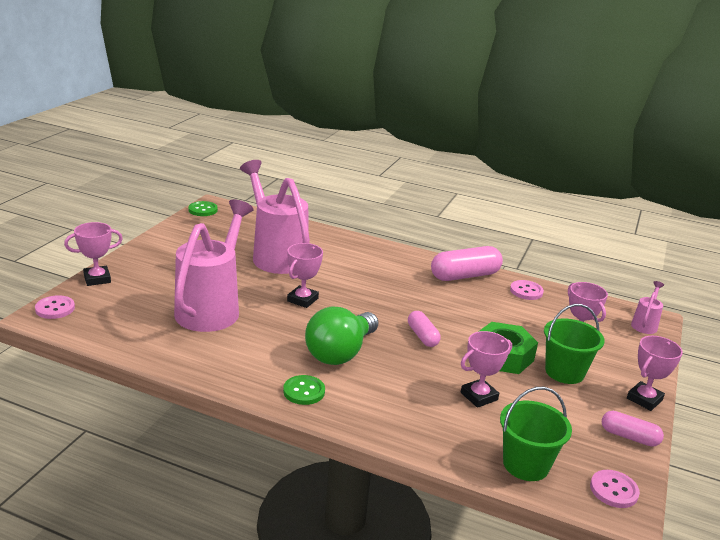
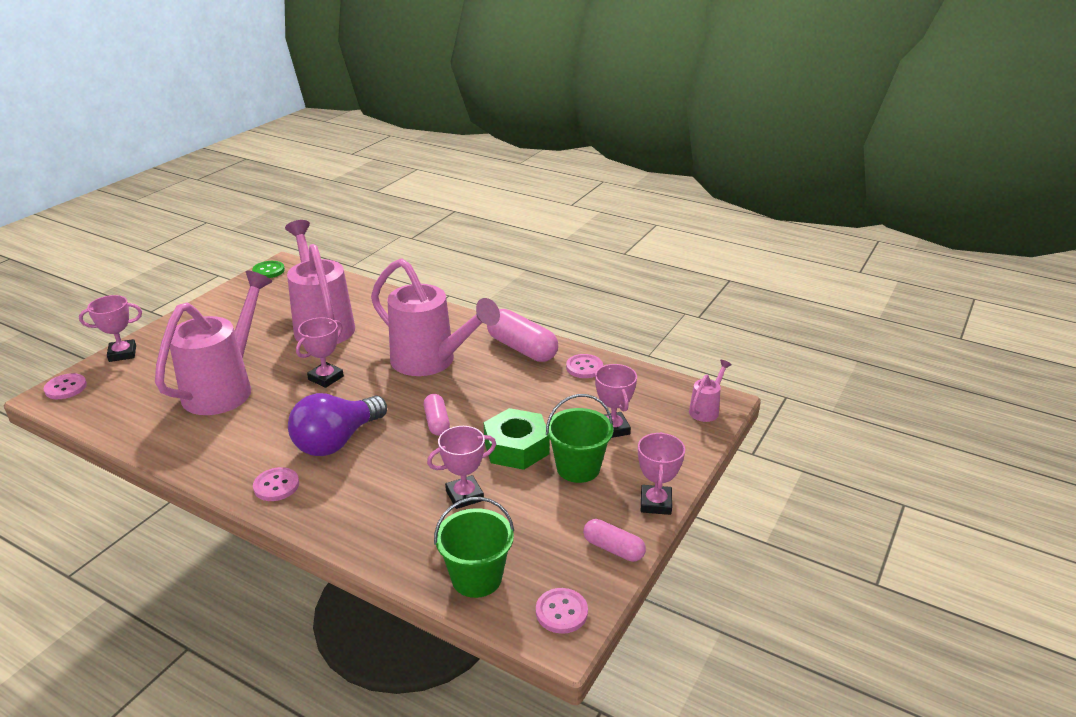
camera: 10 degrees right, 5 degrees up
(304, 391) = (276, 486): green button -> pink button
(340, 353) = (337, 441): green light bulb -> purple light bulb
(391, 286) = (431, 362): none -> pink watering can
(465, 276) = (522, 348): pink capsule -> pink capsule turned 60 degrees clockwise
(644, 399) = (655, 503): pink trophy -> pink trophy turned 45 degrees counterclockwise

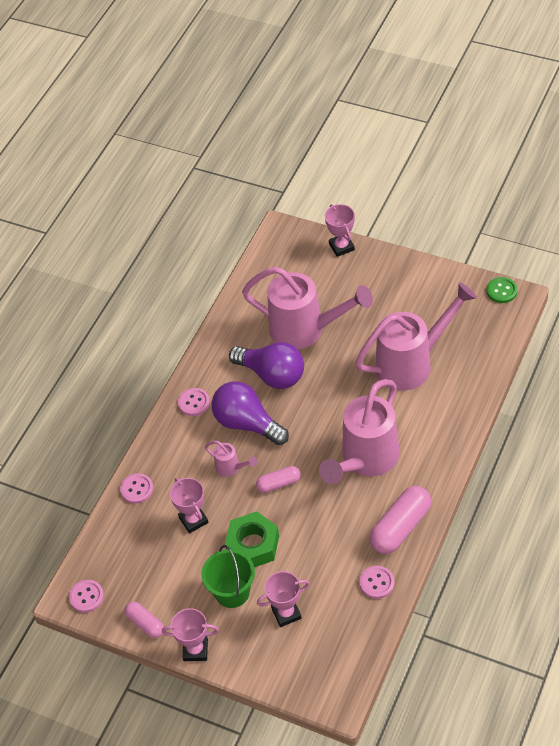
camera: 90 degrees right, 20 degrees up
(66, 388) = (291, 235): pink button -> pink button (137, 489)
(275, 417) = (272, 375): none -> purple light bulb
(326, 378) = (329, 391): pink trophy -> none
(476, 578) = (114, 542): green bucket -> none
(613, 549) = (145, 623): pink capsule -> pink capsule turned 75 degrees counterclockwise
(706, 410) = (324, 688): pink watering can -> pink watering can (231, 468)

